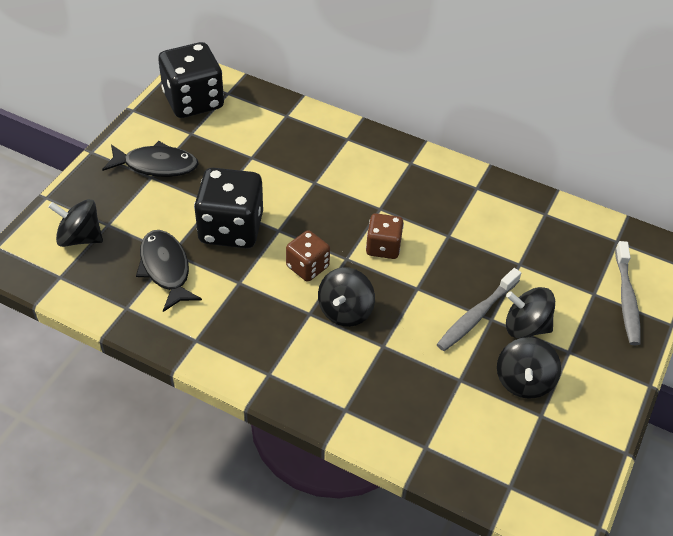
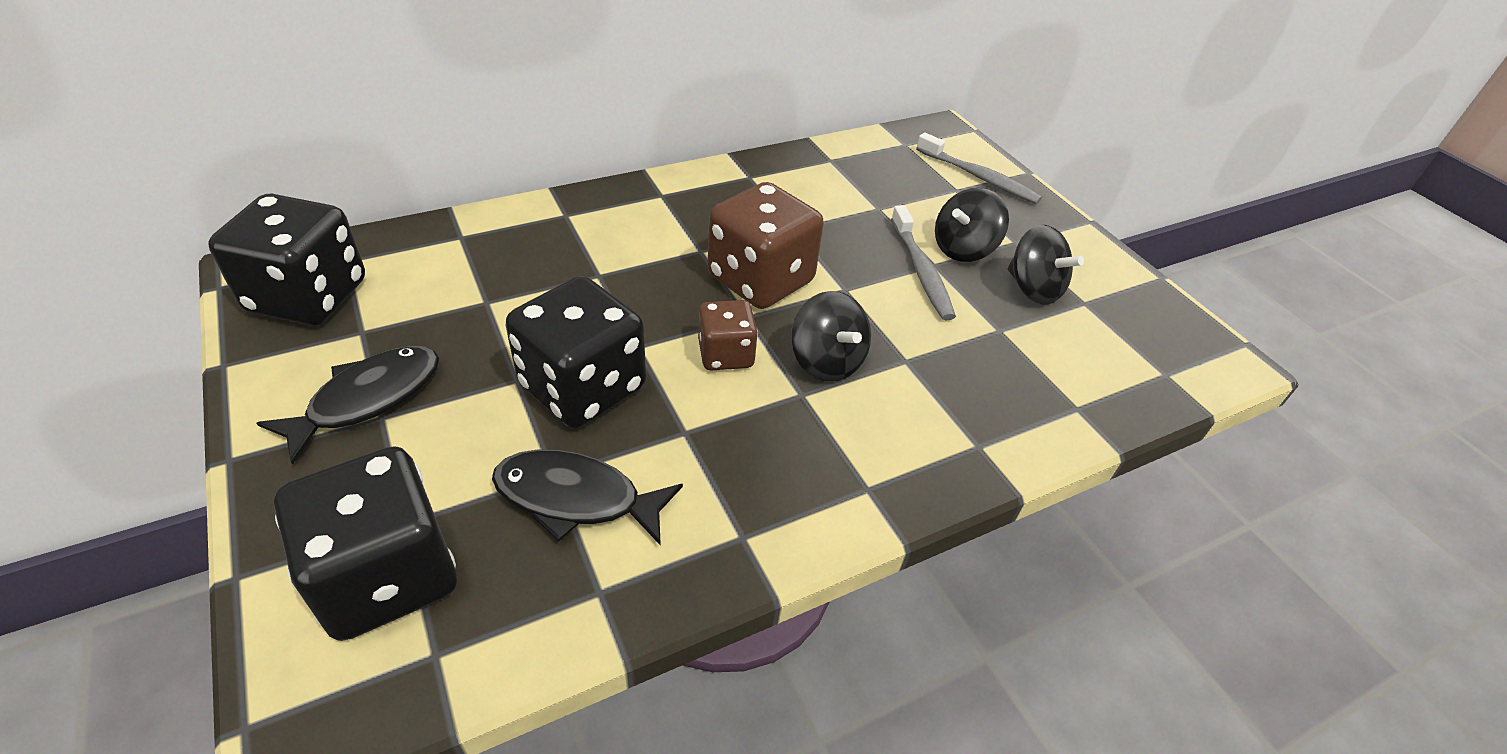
camera: 55 degrees left, 5 degrees down
(80, 238) = (386, 576): black spinning top -> black dice
(383, 247) = (760, 280): brown dice -> brown dice, size x1.78

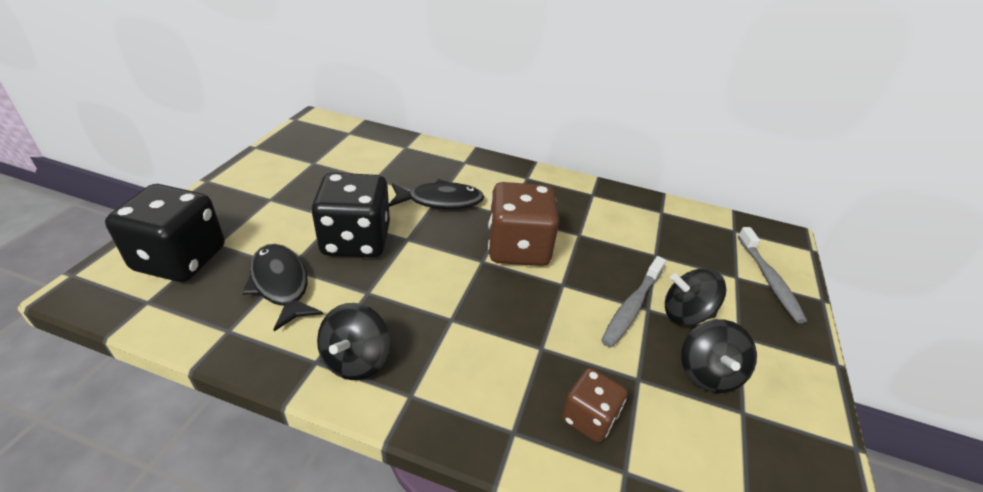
camera: 45 degrees right, 5 degrees down
(308, 297) = (316, 139): black dice -> none
(368, 399) = (276, 189): black fish -> black fish (440, 200)
(726, 354) = (442, 271): brown dice -> brown dice (588, 417)
(826, 361) = (491, 313): black spinning top -> black spinning top (356, 360)

